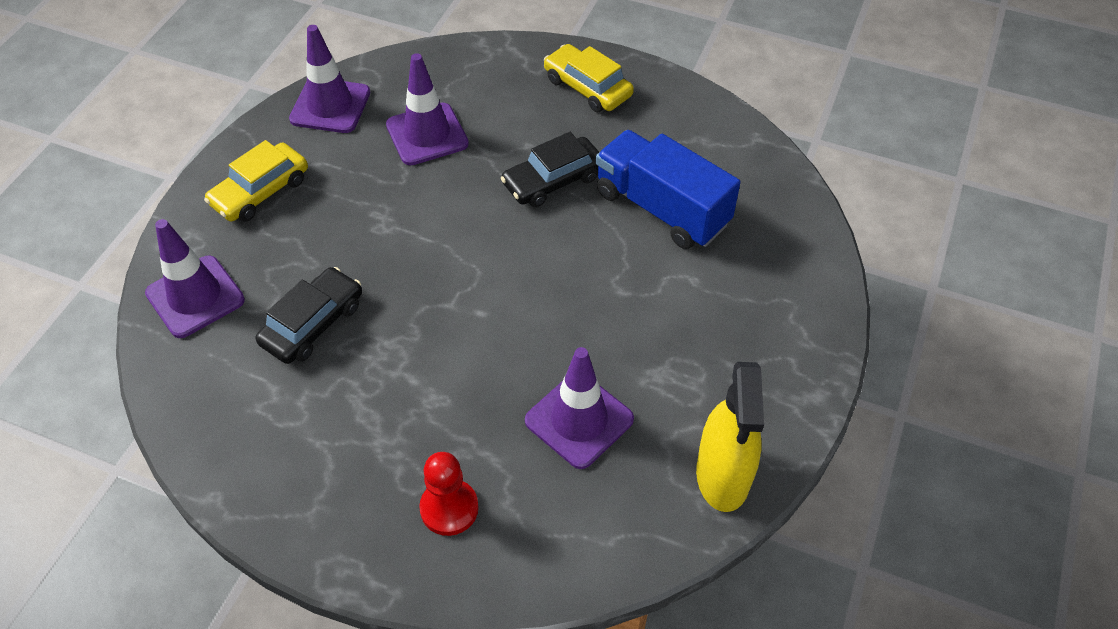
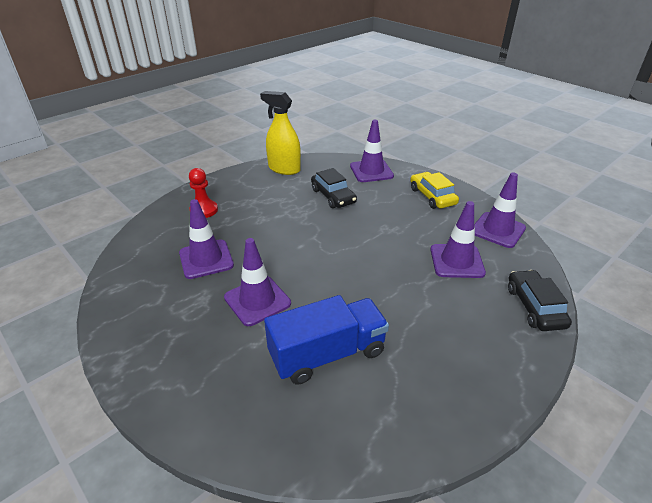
camera: 115 degrees right, 15 degrees down
(553, 180) = (386, 305): black car -> black car (534, 307)
(587, 87) = (484, 361): yellow car -> none
(623, 310) = (257, 300): none -> purple traffic cone
(723, 476) = (122, 299): yellow spray bottle -> yellow spray bottle (284, 169)

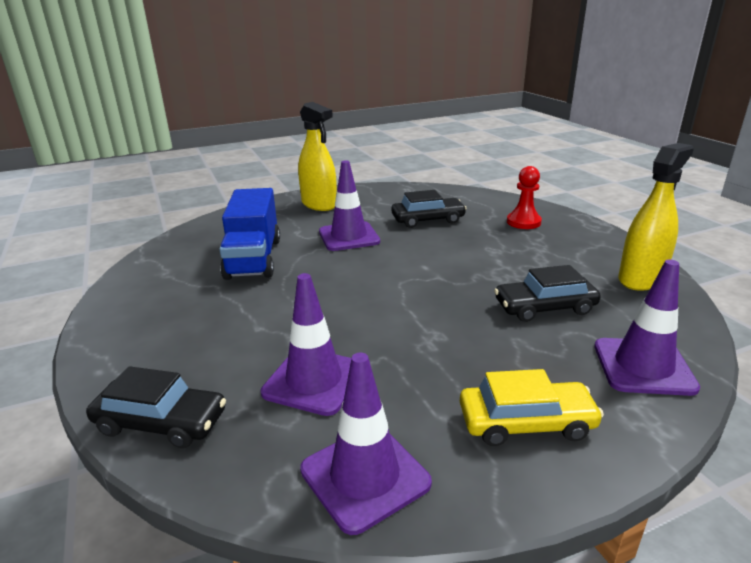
camera: 110 degrees right, 10 degrees down
(168, 352) = (319, 204): none -> yellow spray bottle
(206, 259) = (428, 220): purple traffic cone -> black car

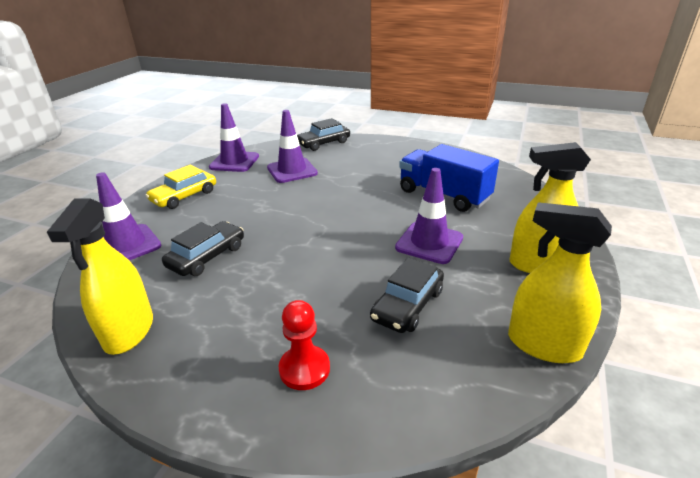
camera: 135 degrees right, 5 degrees up
(393, 189) = (543, 345): none -> yellow spray bottle

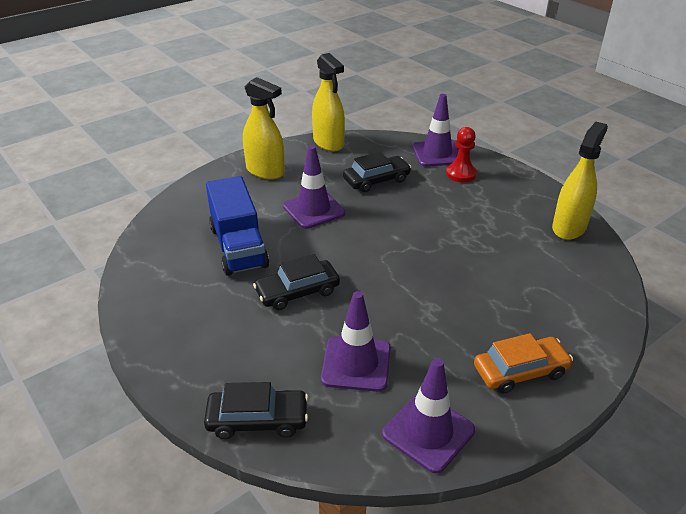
camera: 150 degrees left, 5 degrees up
(127, 245) = (586, 311): purple traffic cone -> purple traffic cone (437, 154)
(184, 196) = (520, 371): yellow car -> orange car
(207, 256) = (504, 267): black car -> black car (297, 292)

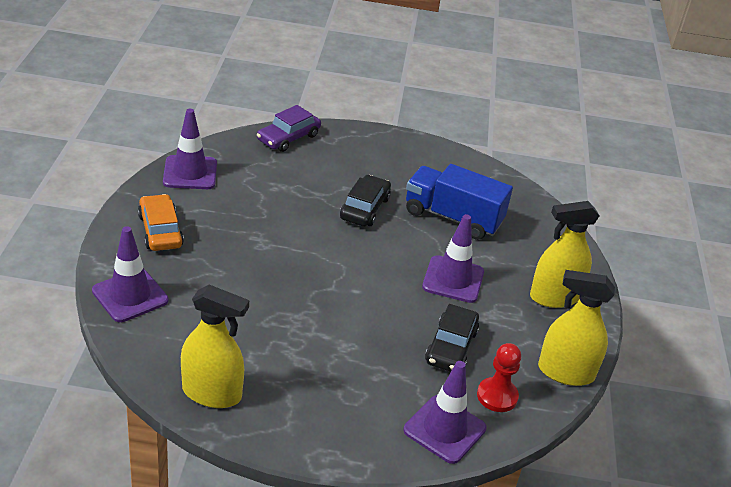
camera: 130 degrees right, 0 degrees up
(257, 420) = (288, 138): black car -> purple car
(356, 364) = (270, 186): purple traffic cone -> purple traffic cone (130, 296)
(461, 174) = (385, 410): red pawn -> red pawn (497, 396)
(520, 371) = (160, 231): orange car -> orange car turned 135 degrees clockwise
(569, 227) = (212, 393): yellow spray bottle -> yellow spray bottle turned 60 degrees counterclockwise

